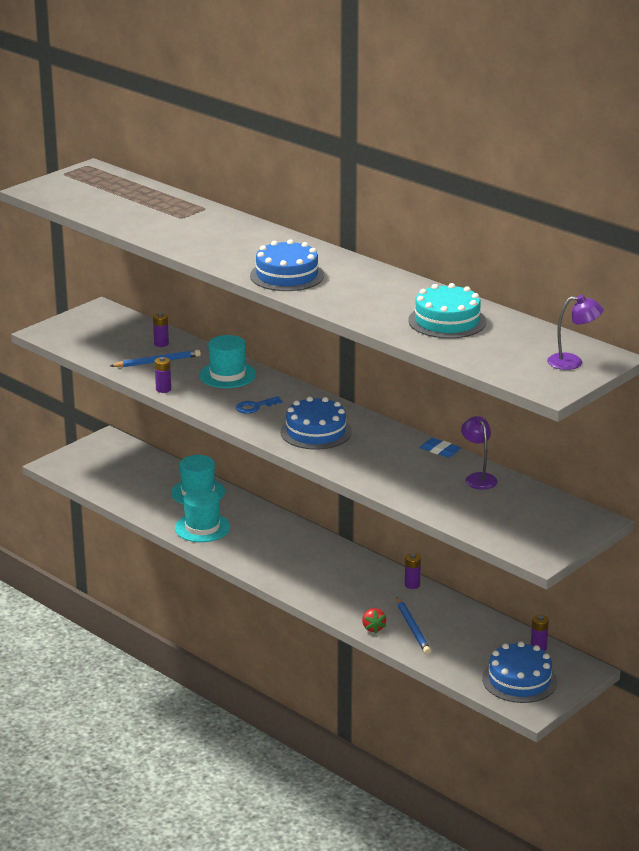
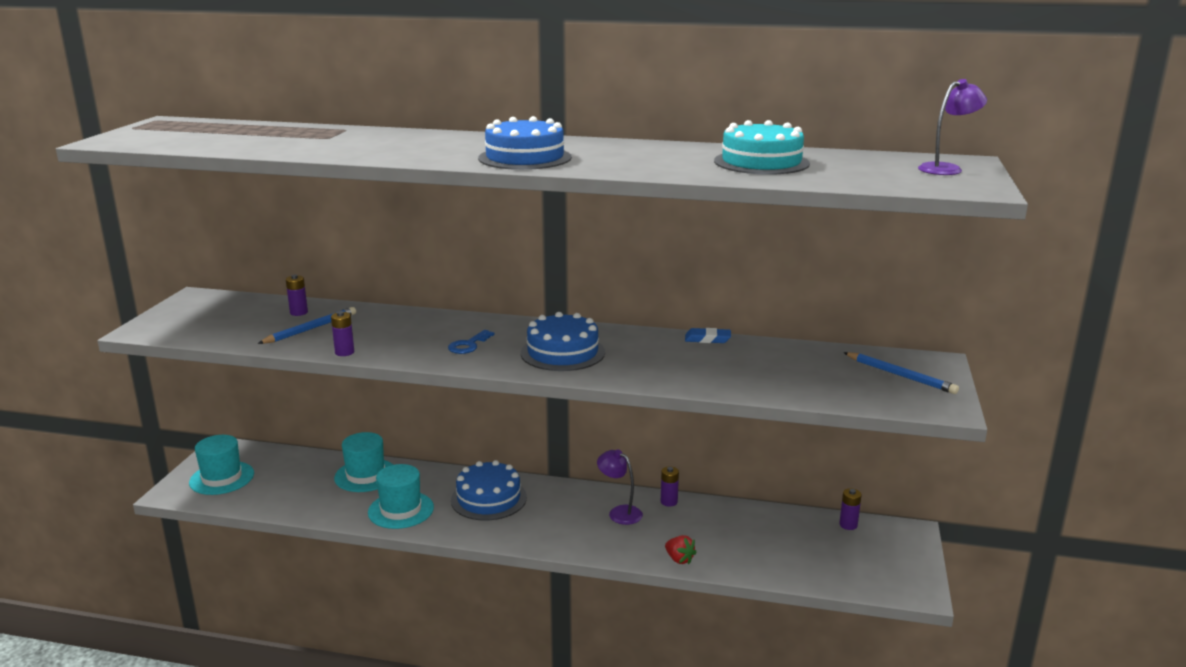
camera: 30 degrees left, 5 degrees down
(227, 375) = (405, 324): turquoise hat -> turquoise hat (222, 478)
(413, 628) = (717, 546): blue pencil -> blue pencil (900, 375)
(478, 478) = (778, 353): purple lamp -> purple lamp (619, 512)
(519, 680) = (872, 564): blue cake -> blue cake (488, 498)

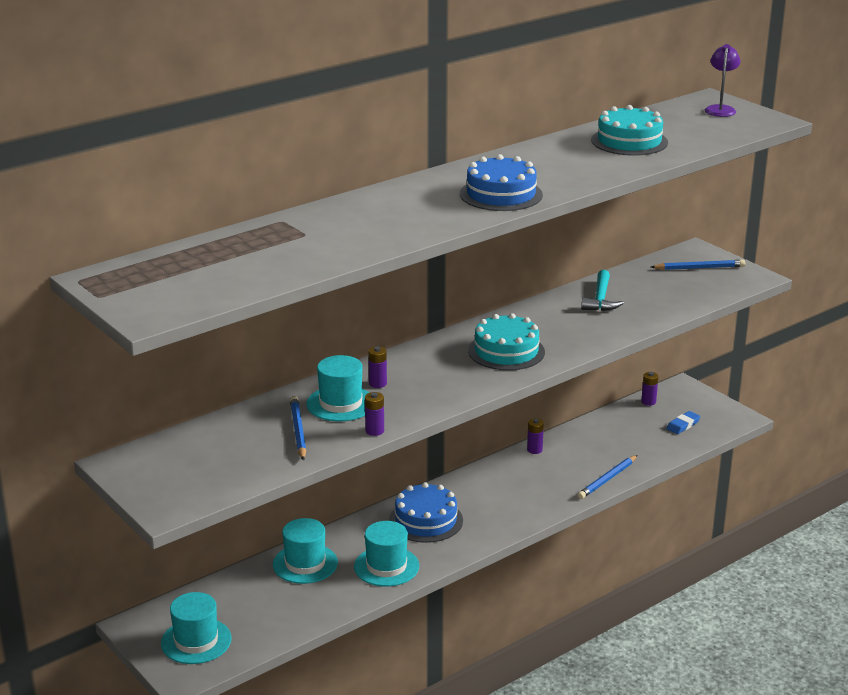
camera: 50 degrees left, 5 degrees up
(299, 312) = (248, 425): purple battery -> purple battery (377, 383)
(374, 327) = (340, 403): none -> turquoise hat
(468, 345) = (438, 379): blue key -> none
(562, 352) = (506, 351): blue cake -> turquoise cake
(619, 512) = (521, 475): purple lamp -> none
(679, 559) = (607, 479): red strawberry -> blue pencil
(707, 339) = (560, 296): blue eraser -> blue eraser (683, 425)
(737, 355) = (600, 299): none -> turquoise hammer

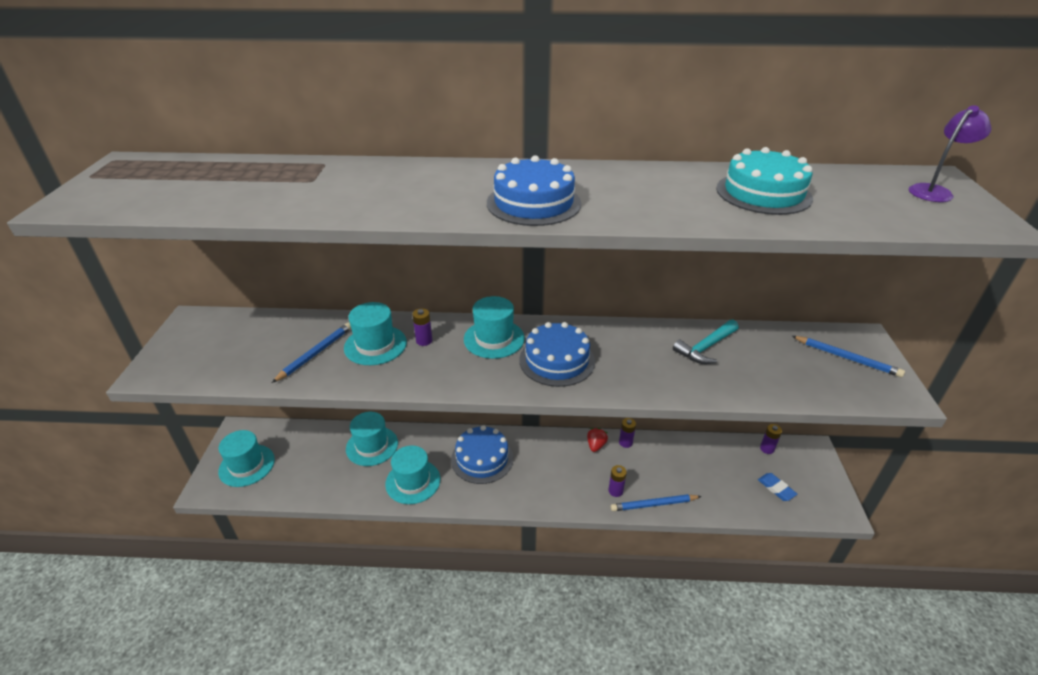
camera: 40 degrees right, 10 degrees up
(374, 431) = (358, 383): purple battery -> purple battery (615, 491)
(434, 358) = (494, 339): none -> turquoise hat
(506, 351) = (557, 360): turquoise cake -> blue cake
(512, 463) = (596, 445): none -> red strawberry
(683, 425) = (776, 488): blue eraser -> blue eraser turned 60 degrees clockwise

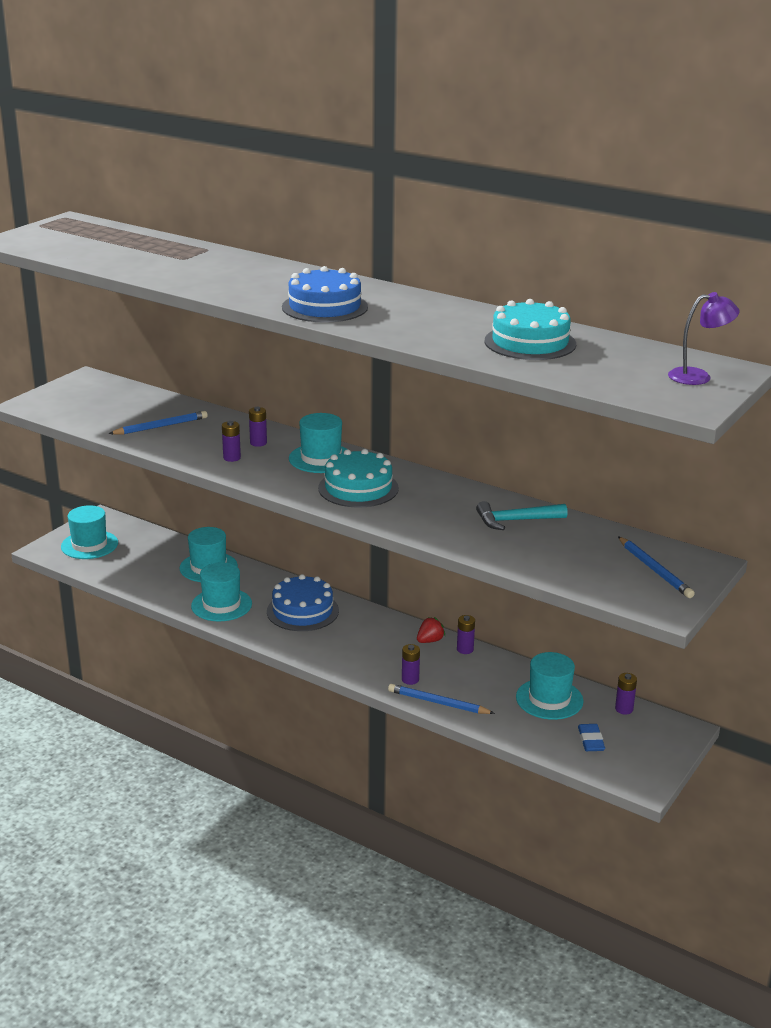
camera: 30 degrees right, 10 degrees down
(375, 345) = (214, 434): turquoise hat -> turquoise hat (549, 699)
(416, 367) = (232, 458): none -> purple battery
(557, 360) = (358, 488): blue cake -> turquoise cake

